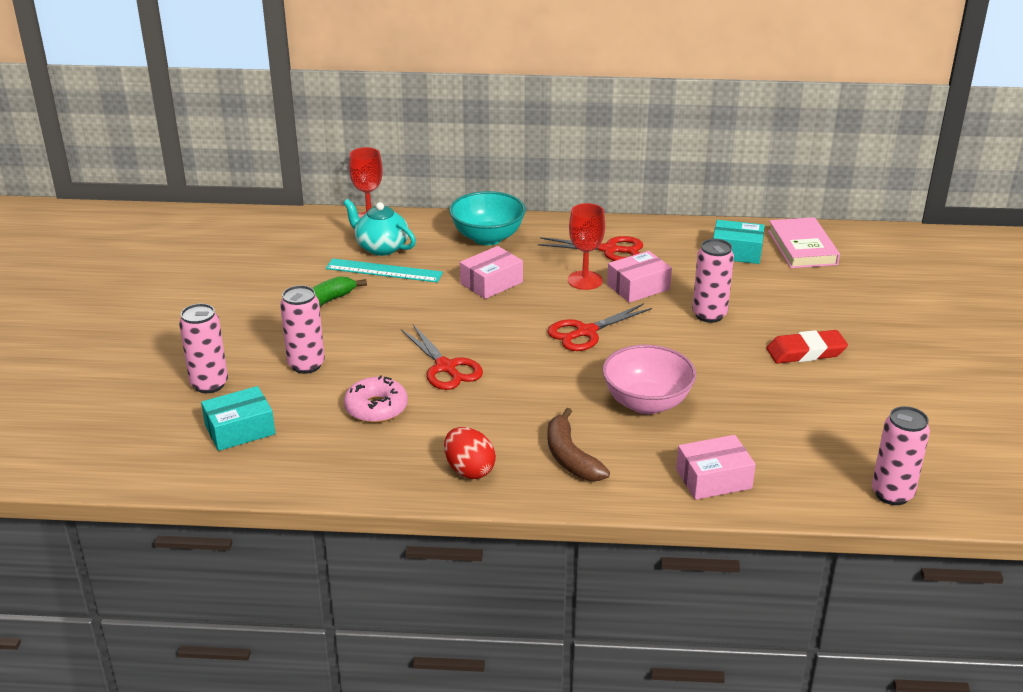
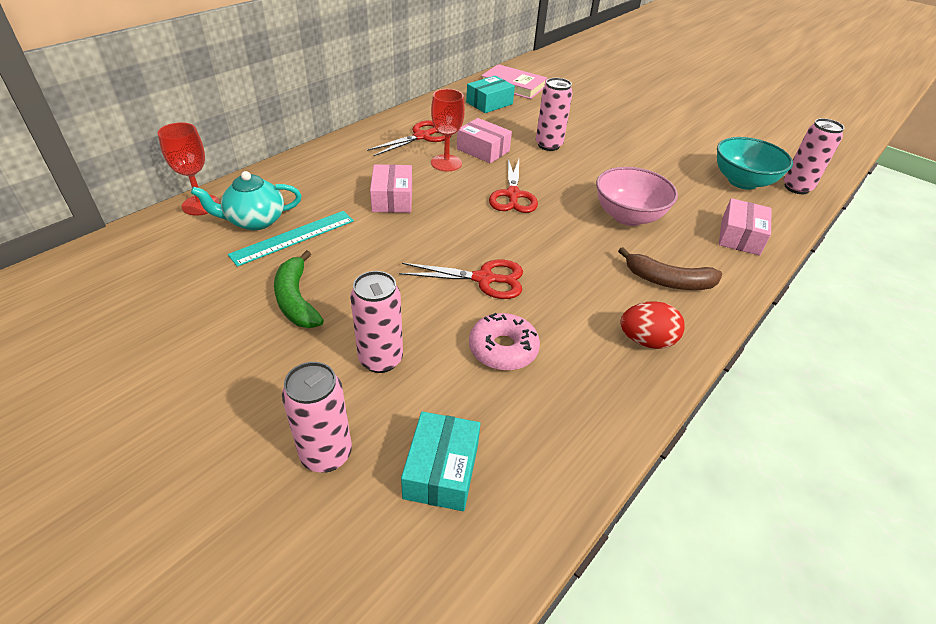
camera: 55 degrees left, 10 degrees up
(487, 237) = (327, 169): turquoise bowl -> turquoise bowl (742, 182)
(638, 287) = (483, 150): pink box -> pink box turned 60 degrees counterclockwise
(806, 352) = (626, 139): red eraser -> none

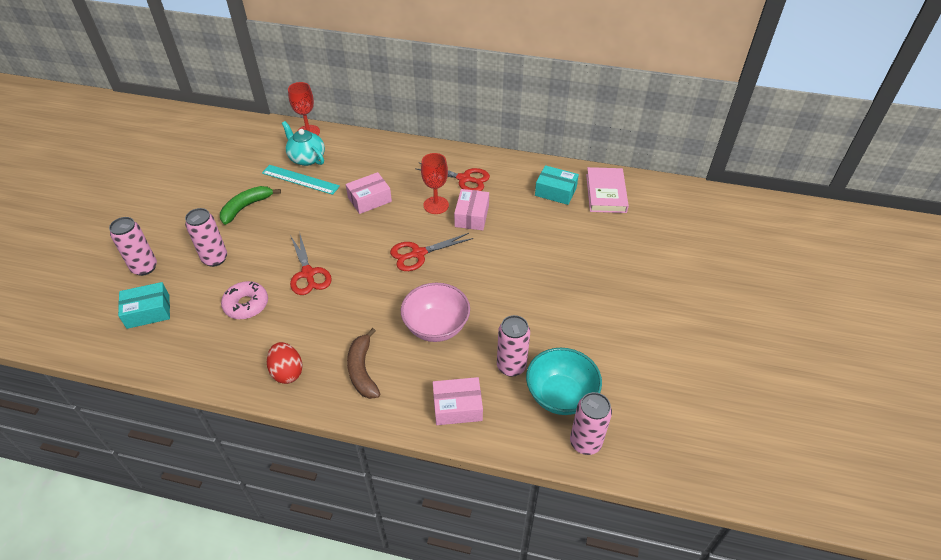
camera: 65 degrees right, 5 degrees up
(548, 145) = (513, 249): pink can -> pink can (511, 366)

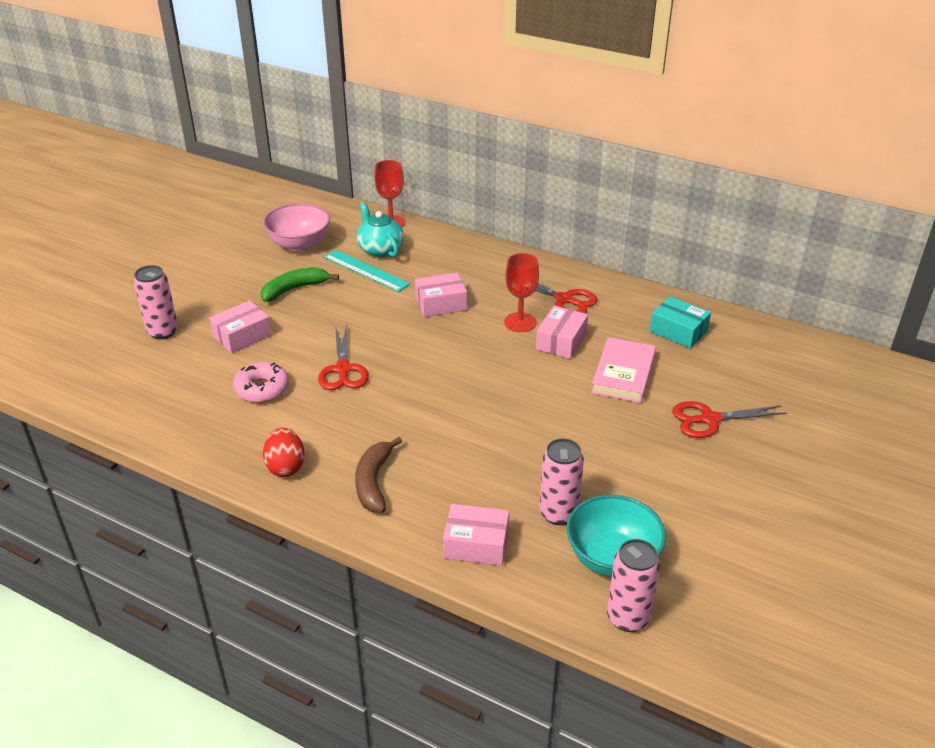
camera: 15 degrees right, 10 degrees down
(148, 311) = (152, 376): turquoise box -> none
(215, 259) = (242, 336): pink can -> pink box
(418, 254) = (481, 371): red scissors -> red scissors (709, 419)
(436, 327) = (478, 453): pink bowl -> pink bowl (299, 244)
(606, 193) = (745, 343): pink book -> pink book (623, 374)

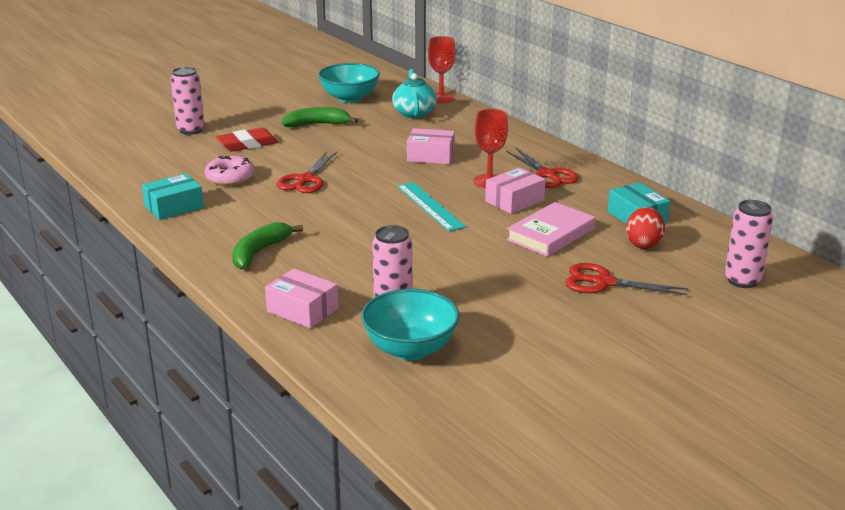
camera: 25 degrees right, 10 degrees down
(233, 447) = (174, 207): none -> turquoise box
(242, 336) = (247, 144): pink box -> red eraser
(286, 467) = (201, 227): red egg -> red egg (643, 244)
(299, 244) = (349, 98): pink bowl -> turquoise bowl
(366, 270) = (388, 124): turquoise ruler -> turquoise ruler (430, 206)
(374, 482) = (259, 252): brown banana -> green banana
(627, 618) = (383, 390): pink can -> pink can (742, 280)

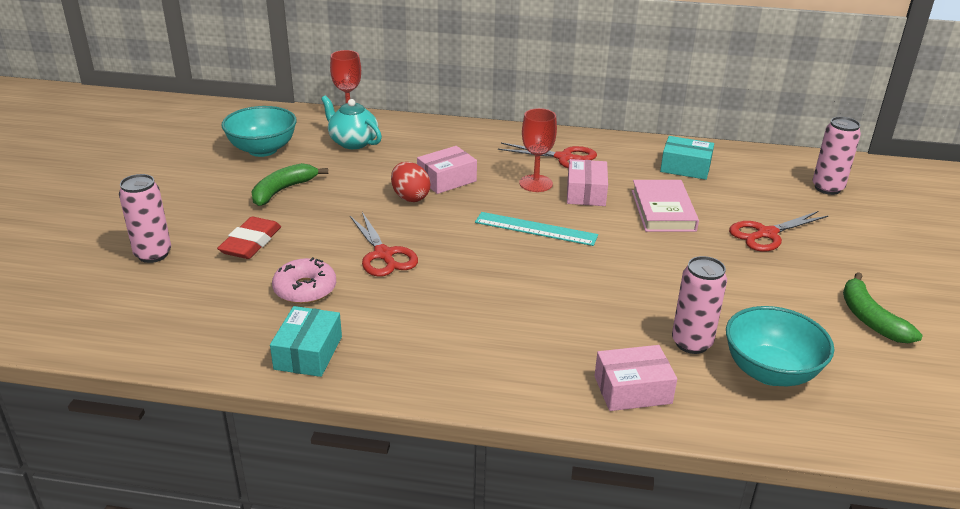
camera: 45 degrees left, 5 degrees up
(259, 252) = (487, 354): green banana -> green banana (870, 318)
(643, 244) = (729, 188): red egg -> red egg (410, 197)

